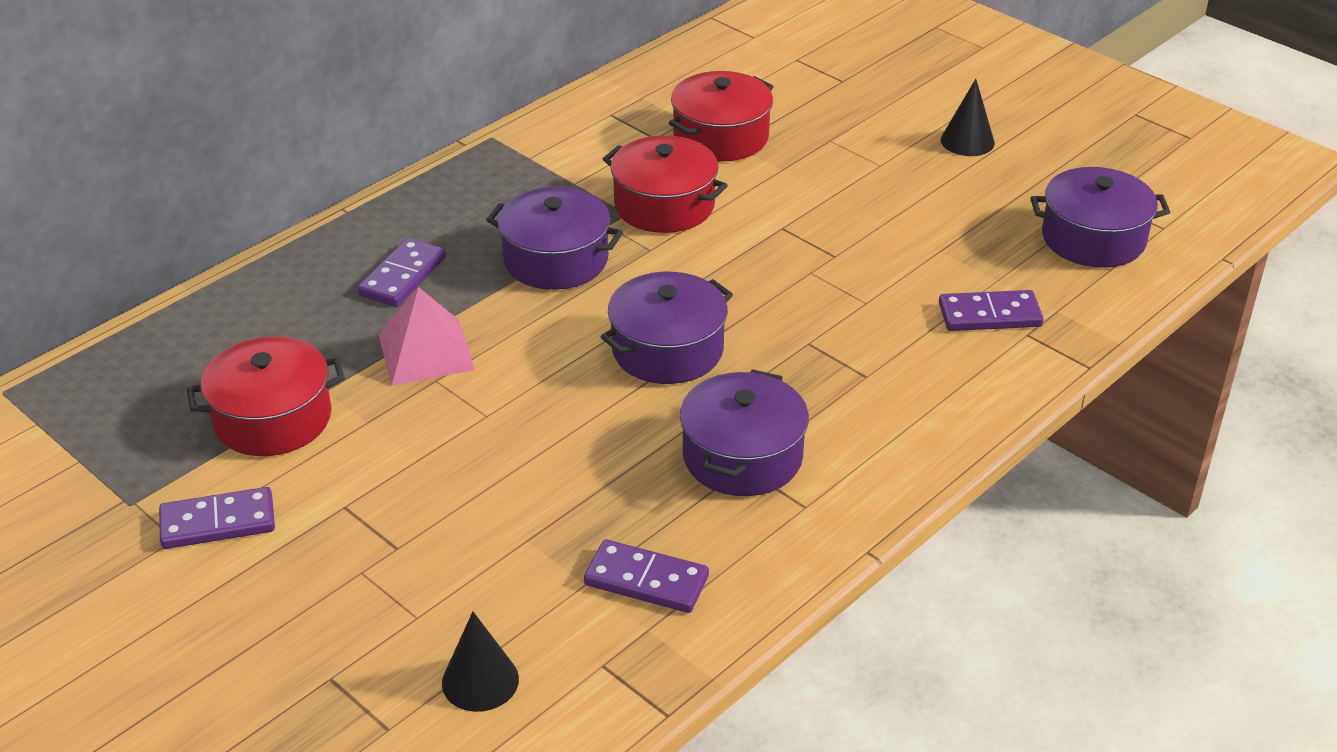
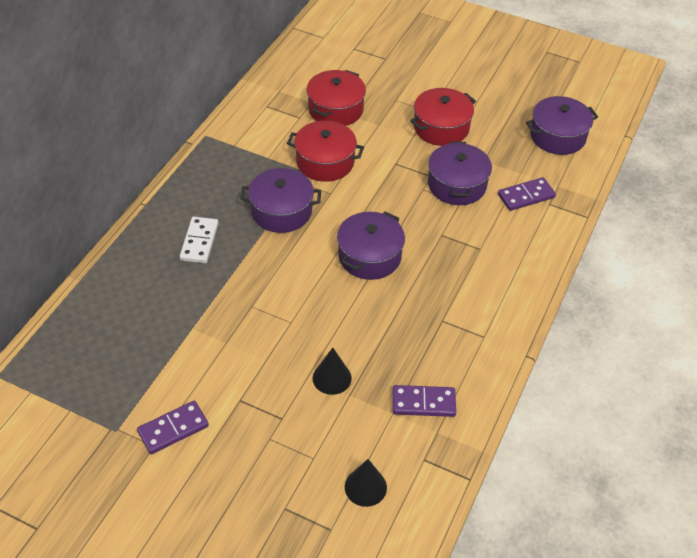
camera: 20 degrees left, 10 degrees up
(272, 418) = (171, 354): red pot -> red pot (441, 128)
(402, 276) = (199, 242): purple domino -> white domino
(426, 351) = (237, 289): pink pyramid -> none
(742, 456) = (439, 314): purple pot -> purple pot (457, 185)
(967, 141) = (468, 86): black cone -> black cone (332, 378)

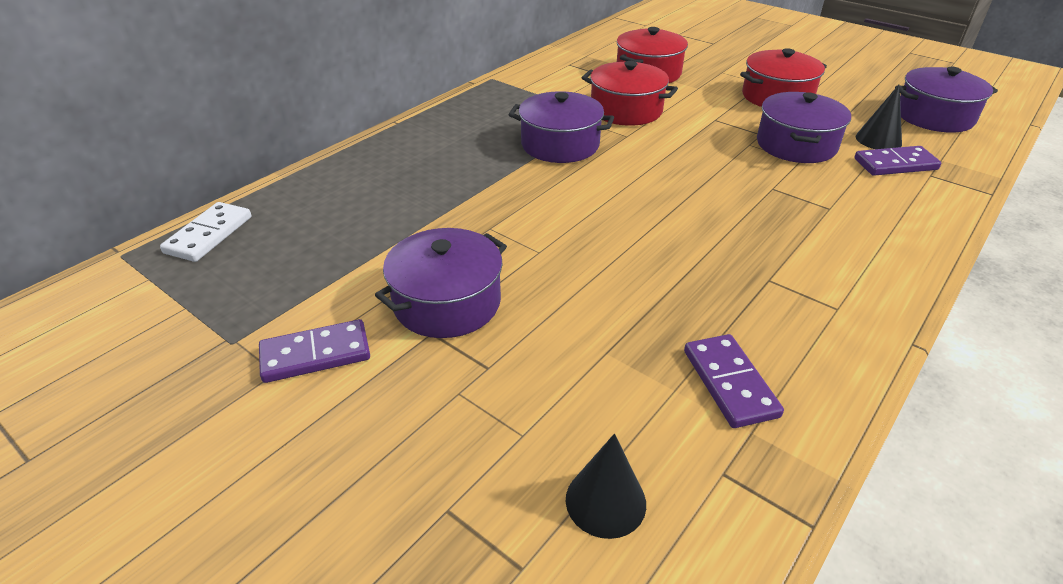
camera: 15 degrees right, 10 degrees down
(199, 242) = (447, 160): white domino -> white domino (209, 235)
(332, 378) = (582, 326): black cone -> black cone (878, 140)
(369, 256) = (667, 198): purple pot -> purple pot (447, 302)
(423, 402) = (730, 383): purple domino -> purple domino turned 60 degrees clockwise

